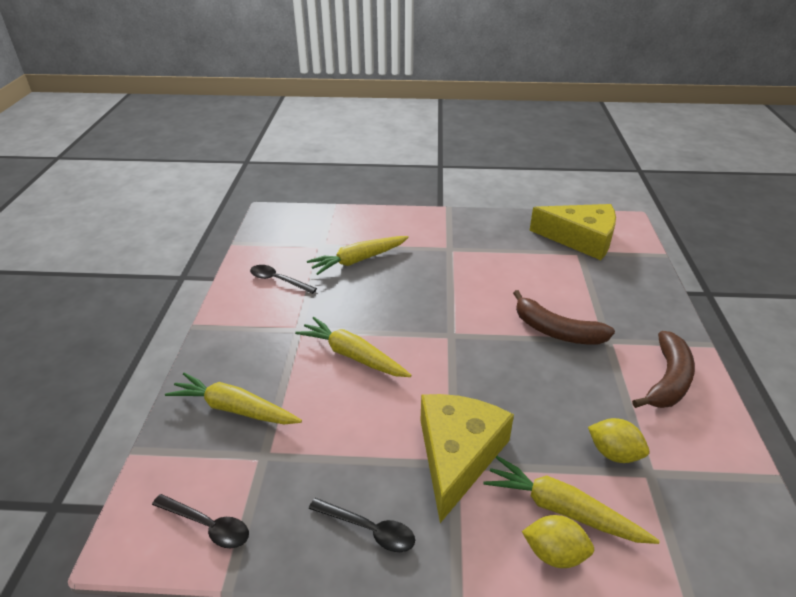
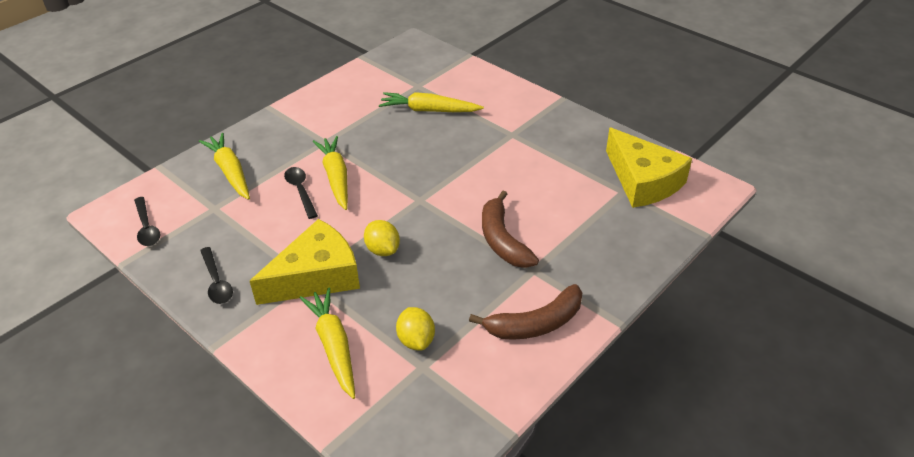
camera: 40 degrees right, 5 degrees up
(278, 280) = (355, 99): black spoon -> black spoon (301, 191)
(554, 553) = (295, 364): yellow lemon -> yellow lemon (383, 250)

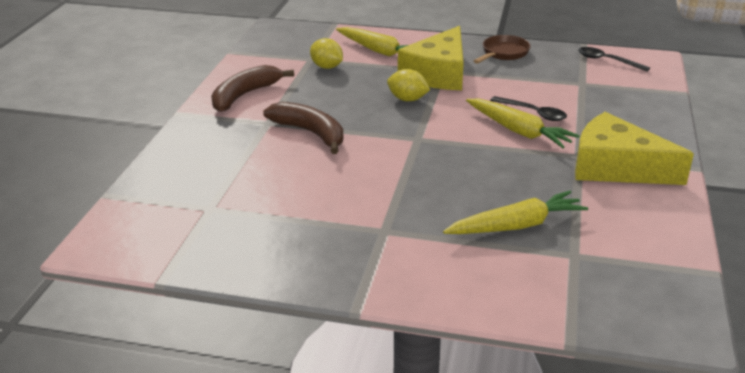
camera: 150 degrees right, 10 degrees down
(216, 282) = (503, 53): black spoon -> brown pan
(230, 172) = (617, 107): yellow carrot -> none
(643, 181) = (190, 226): yellow cheese -> yellow cheese (616, 167)

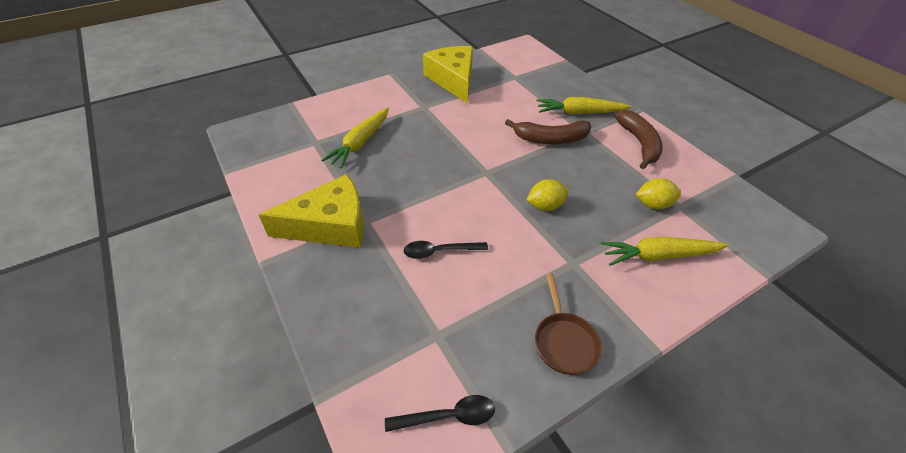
camera: 135 degrees right, 15 degrees up
(438, 74) = (570, 256): yellow cheese -> yellow cheese (453, 80)
(518, 131) = (430, 221): yellow carrot -> yellow carrot (579, 113)

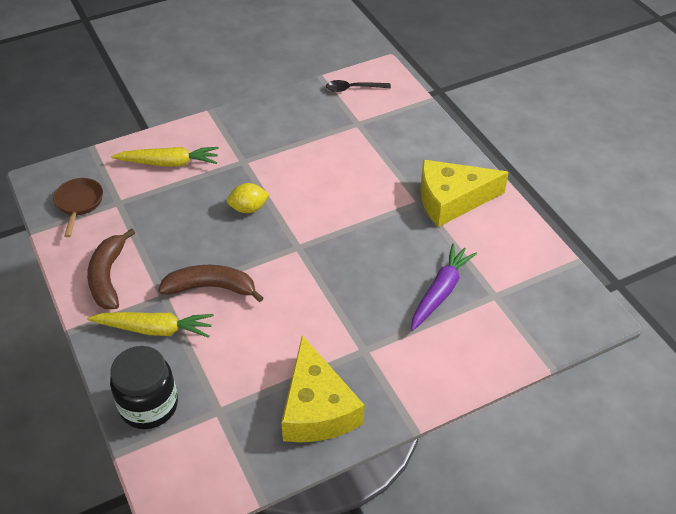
camera: 175 degrees left, 0 degrees up
(360, 143) = (440, 292): yellow carrot -> purple carrot
(439, 251) = (353, 174): black spoon -> none
(559, 78) = (149, 405): none -> black jar
(564, 341) = (271, 116): brown pan -> brown pan (79, 203)
(653, 204) = (143, 205): yellow lemon -> none

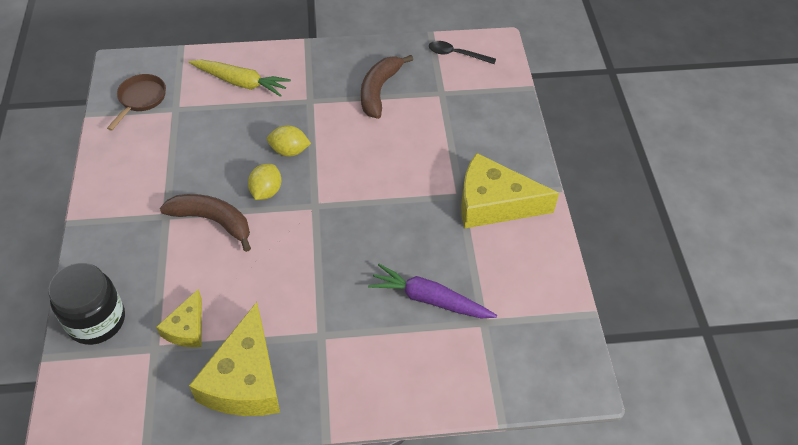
camera: 20 degrees right, 5 degrees up
(108, 277) = (128, 180): brown banana -> brown banana (379, 91)
(154, 329) = (141, 246): yellow carrot -> none
(239, 384) = (187, 328): none -> yellow cheese
(246, 248) = (266, 191): none -> yellow lemon
(440, 292) = (429, 299): purple carrot -> purple carrot turned 120 degrees counterclockwise

